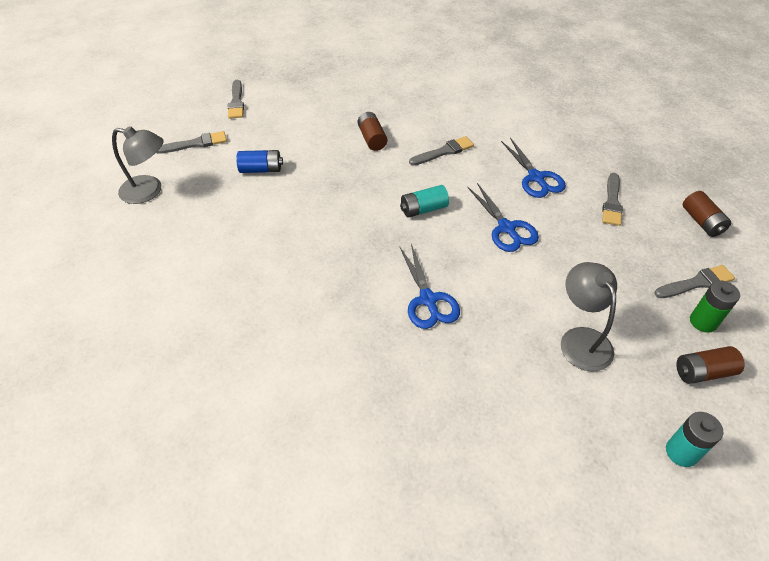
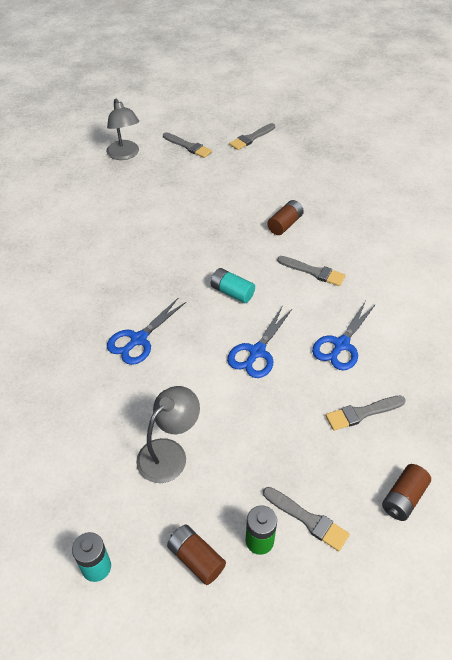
camera: 55 degrees right, 0 degrees up
(261, 169) = (192, 189): blue battery -> none

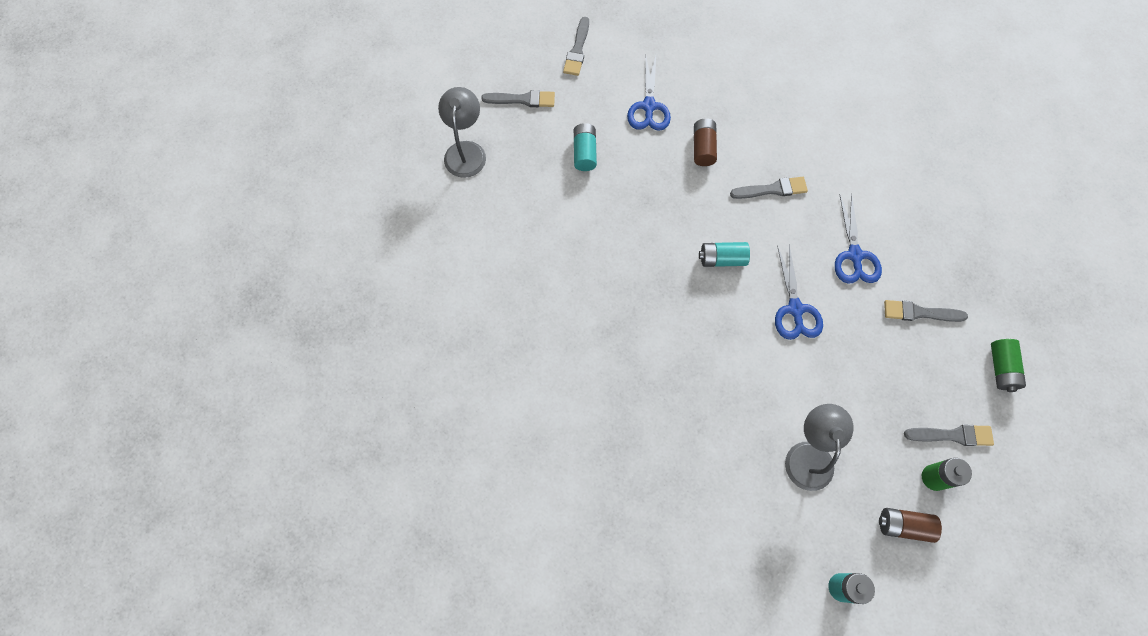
camera: 35 degrees left, 20 degrees up
(125, 155) = (466, 151): grey lamp -> grey lamp turned 120 degrees counterclockwise
(138, 339) = (686, 365): blue scissors -> blue scissors (649, 106)
(198, 189) = (584, 152): none -> turquoise battery
(362, 413) = (919, 313): grey brush -> grey brush turned 60 degrees clockwise
(403, 498) = (1001, 368): brown battery -> green battery

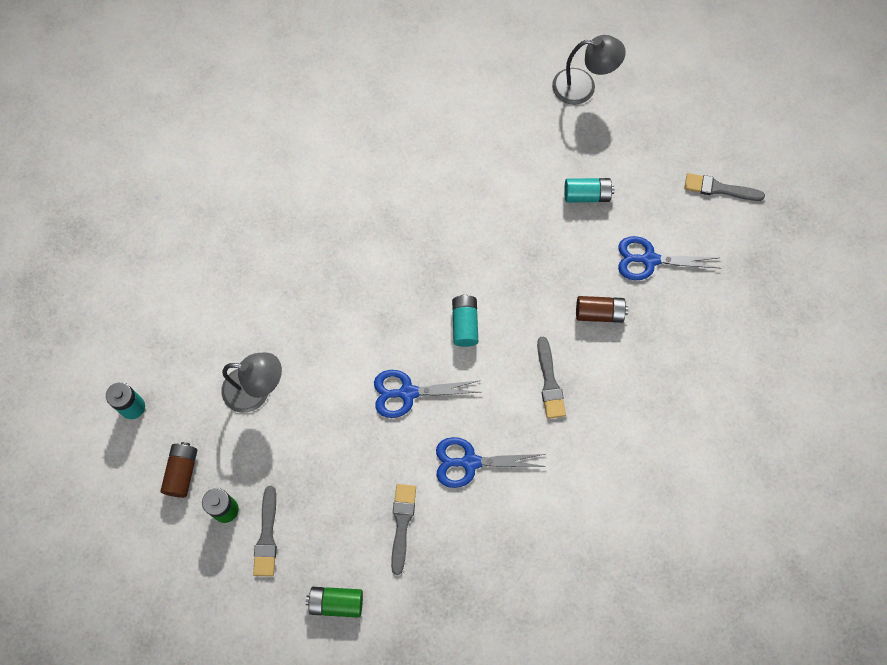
camera: 90 degrees right, 0 degrees up
(522, 99) = (649, 136): grey brush -> none

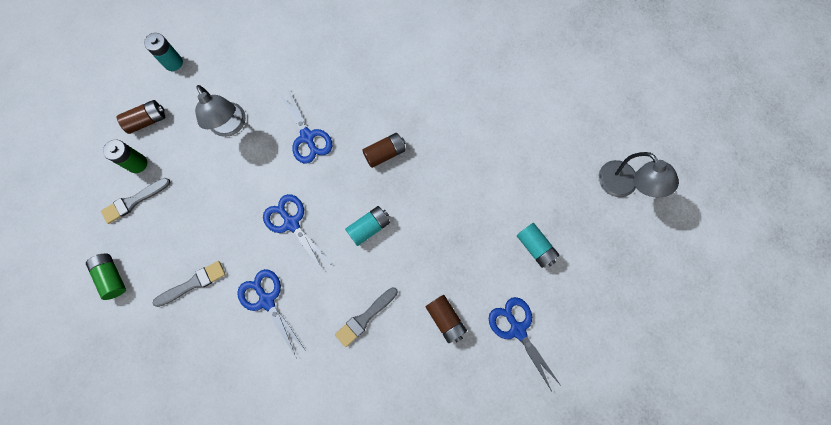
camera: 55 degrees right, 5 degrees up
(327, 323) = (307, 137): none -> blue scissors
(400, 263) = (385, 153): none -> brown battery
(719, 189) = (620, 346): grey brush -> none

